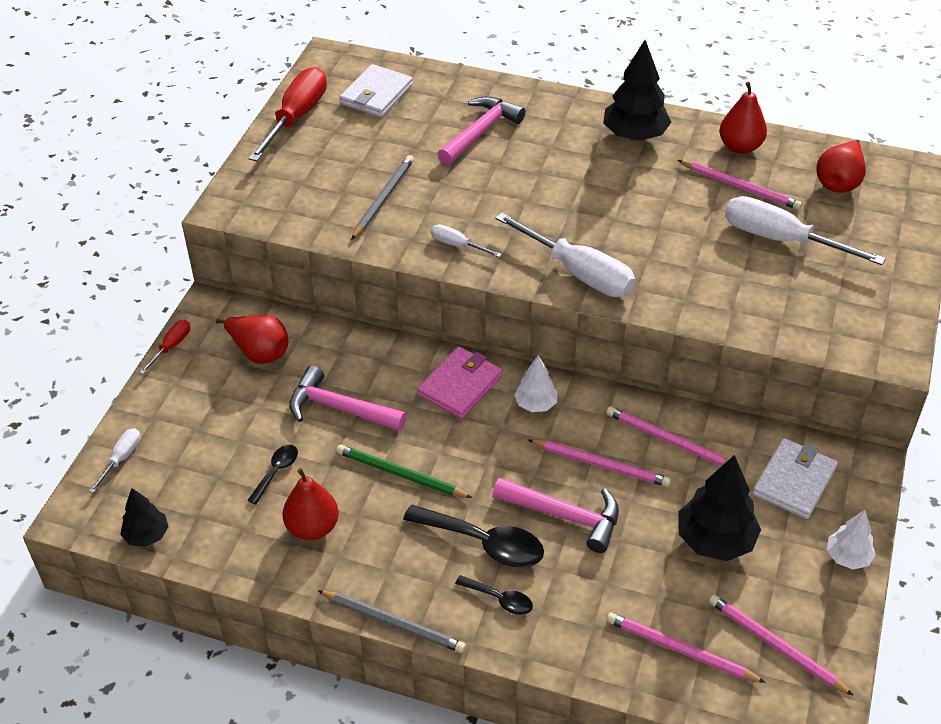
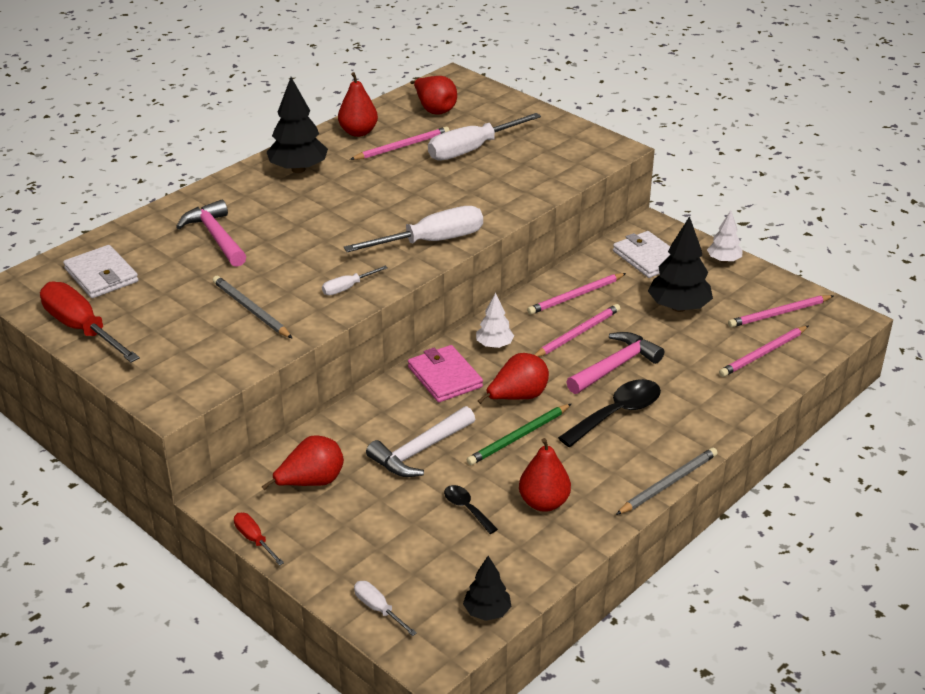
camera: 65 degrees left, 10 degrees down
(339, 408) = (420, 451): pink hammer -> white hammer
(462, 452) = (517, 397): none -> red pear
(500, 599) = (675, 422): black spoon -> none

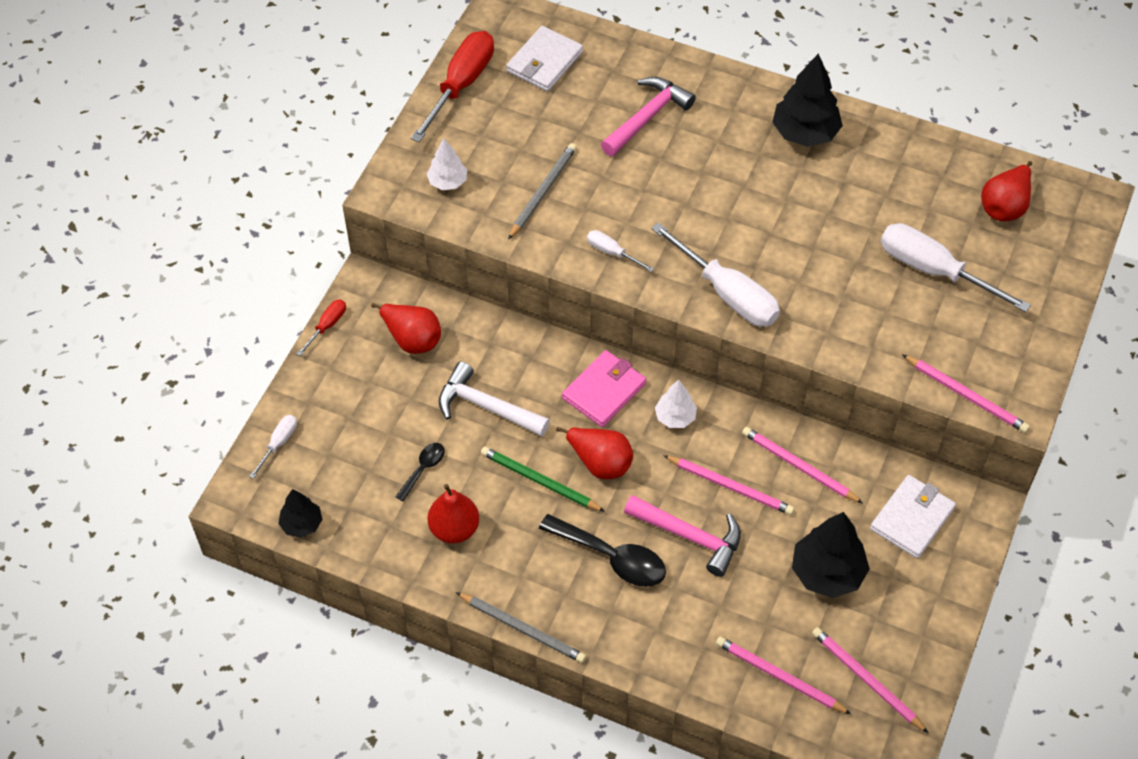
camera: 70 degrees right, 20 degrees up
(358, 132) = (911, 155): red pear -> none
(401, 146) = (903, 204): pink pencil -> pink pencil (966, 395)
(723, 260) = (949, 599): white tree -> white tree (448, 182)

